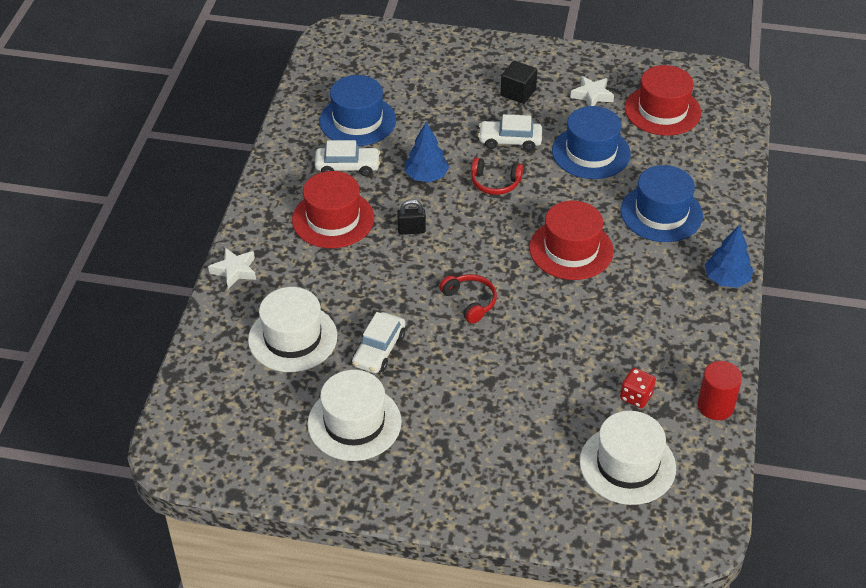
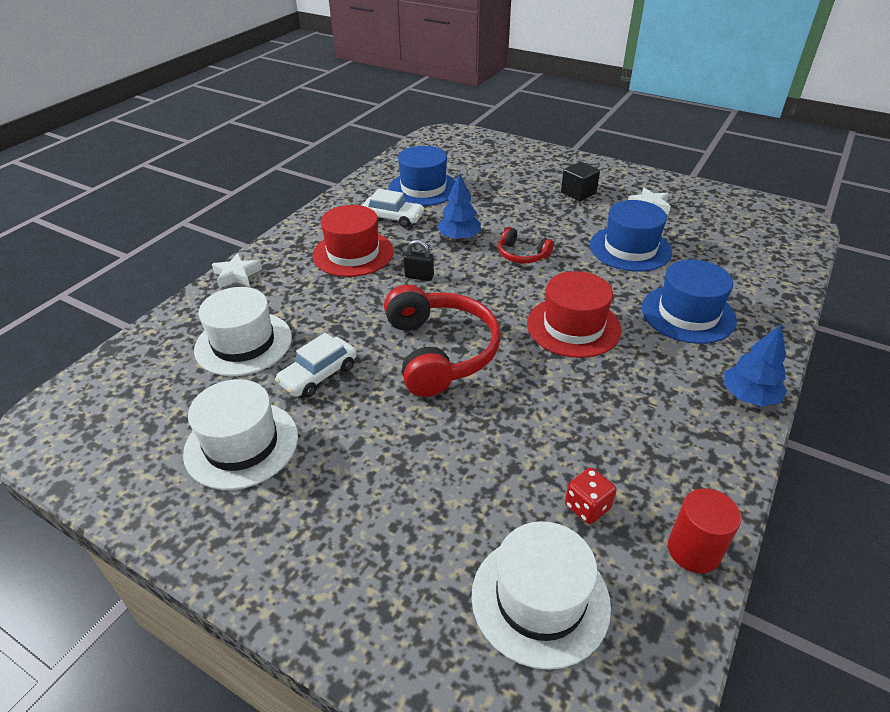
camera: 20 degrees right, 5 degrees down
(470, 302) = (440, 351): red headphones -> red headphones, size x2.02
(510, 141) = (553, 225): white car -> none
(662, 110) = (717, 229): red hat -> none

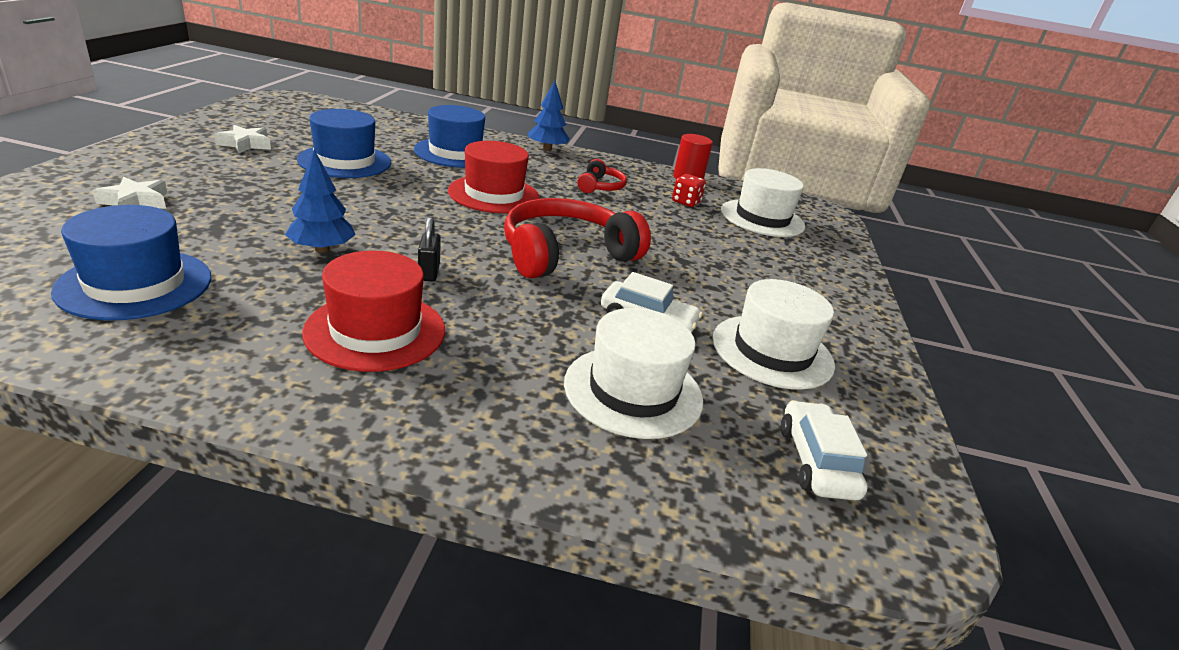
camera: 115 degrees left, 10 degrees down
(237, 275) = (470, 449): white star -> white star (135, 202)
(393, 218) = (252, 305): white car -> white car (816, 461)
(522, 255) = (364, 212): red headphones -> red headphones (600, 186)
(578, 193) = (197, 174): black cube -> none

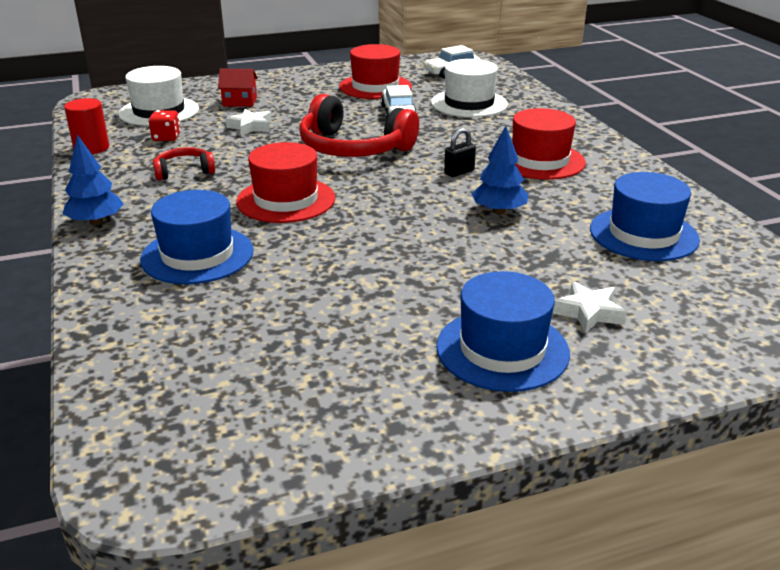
camera: 115 degrees left, 0 degrees up
(245, 144) = (385, 365): white star -> white star (251, 127)
(345, 161) = (329, 289): blue hat -> blue hat (502, 349)
(766, 255) = (239, 102): none -> red house
(772, 351) = (375, 87): white hat -> red hat

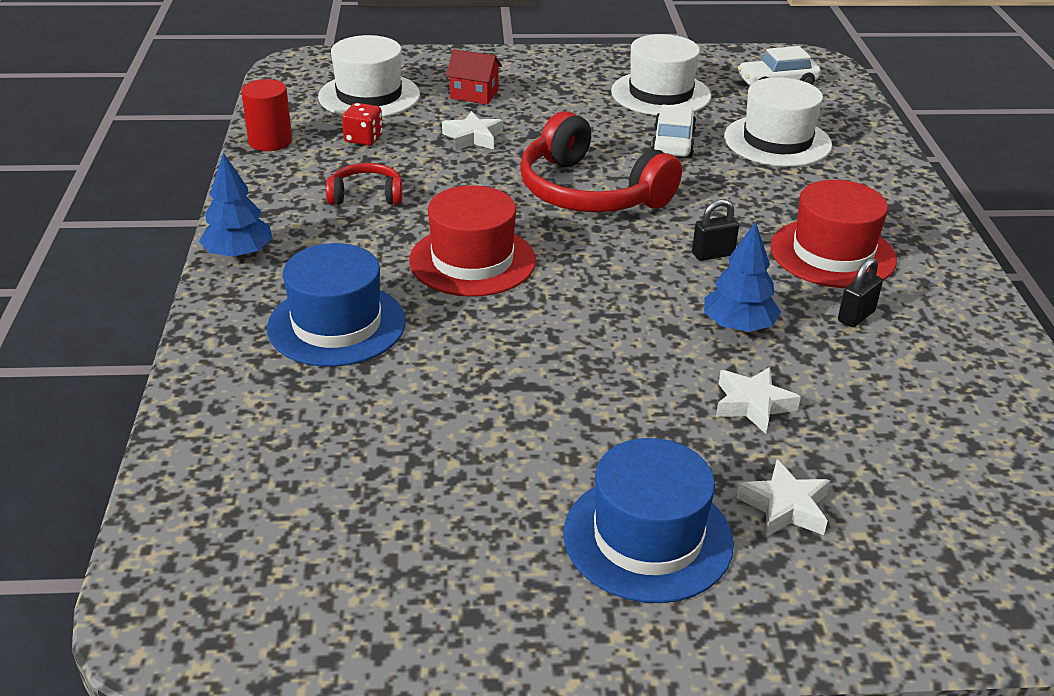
camera: 15 degrees right, 5 degrees up
(375, 87) = (660, 94): red hat -> white hat
(533, 255) = (752, 404): none -> white star
(574, 193) = (856, 316): none -> black padlock
(643, 234) = (921, 400): blue hat -> none

